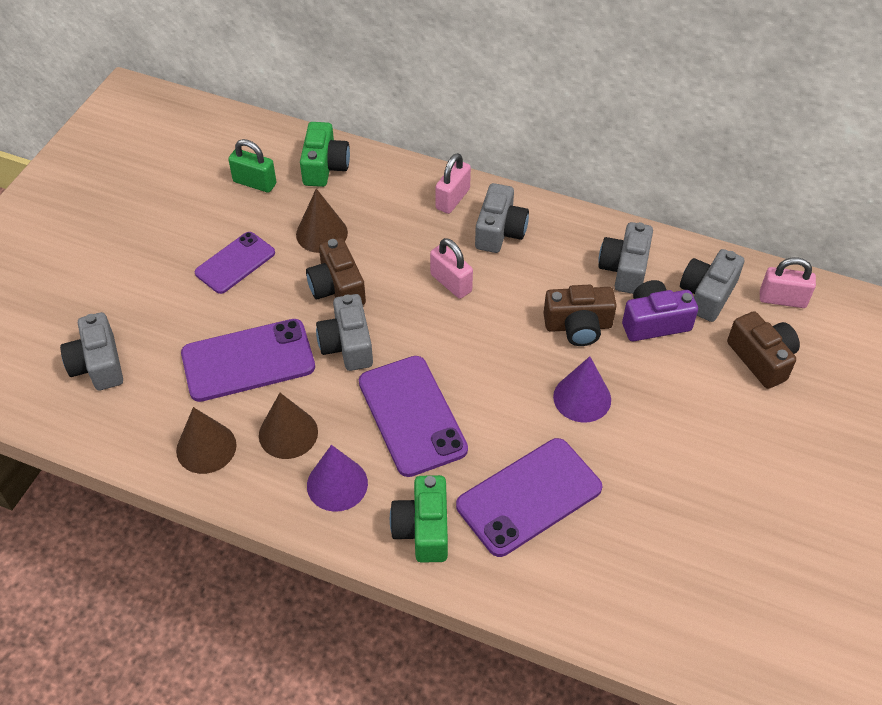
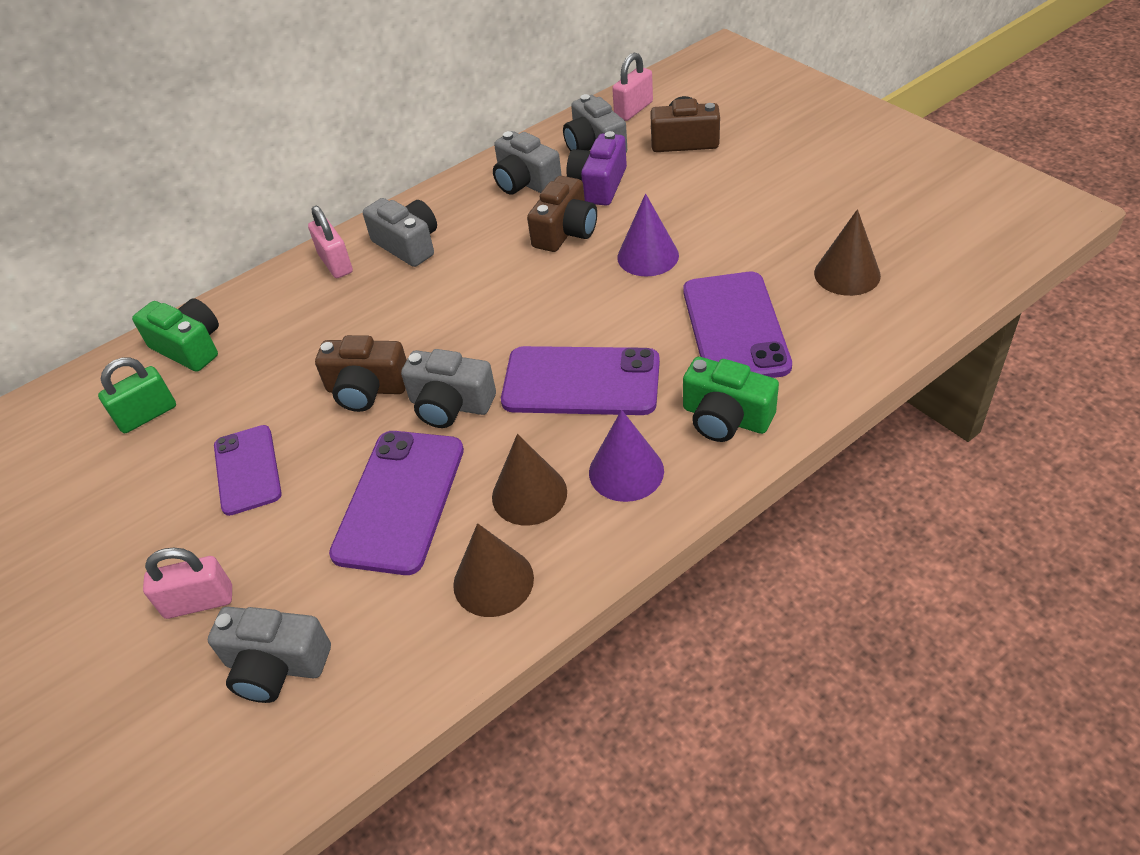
camera: 55 degrees left, 5 degrees down
(321, 233) = (280, 379): brown cone -> brown cone (847, 274)
(451, 283) = (440, 299): pink padlock -> pink padlock (199, 602)

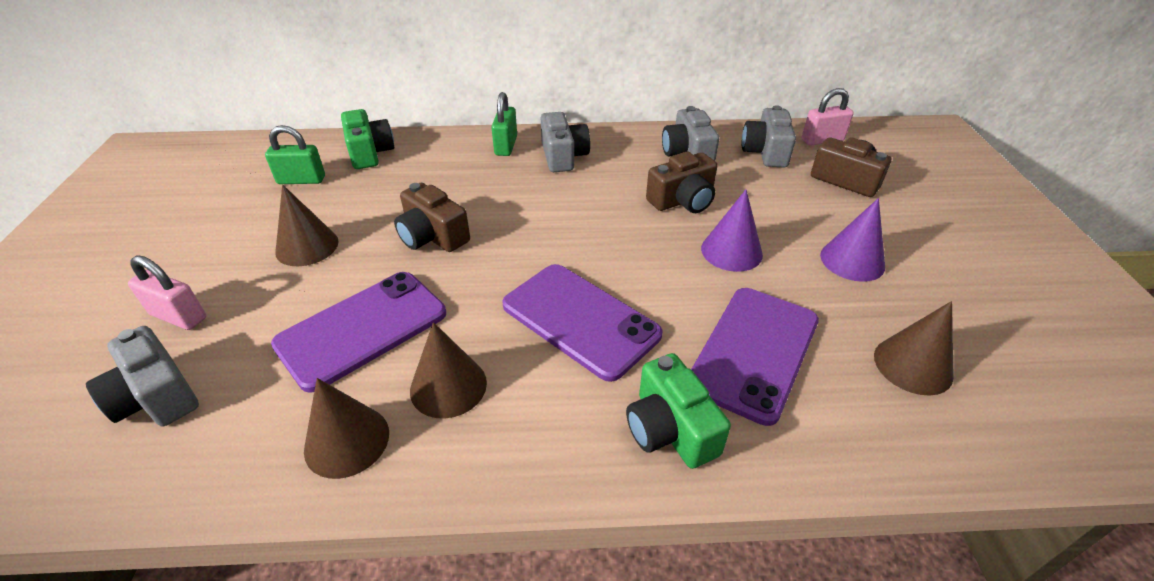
camera: 30 degrees right, 5 degrees down
(247, 470) = (307, 246): purple phone -> brown cone
(335, 263) = (506, 146): pink padlock -> green padlock
(450, 405) = (471, 280): grey camera -> none
(599, 185) = (742, 180): purple camera -> none
(626, 471) = (539, 419): purple cone -> purple cone (852, 260)

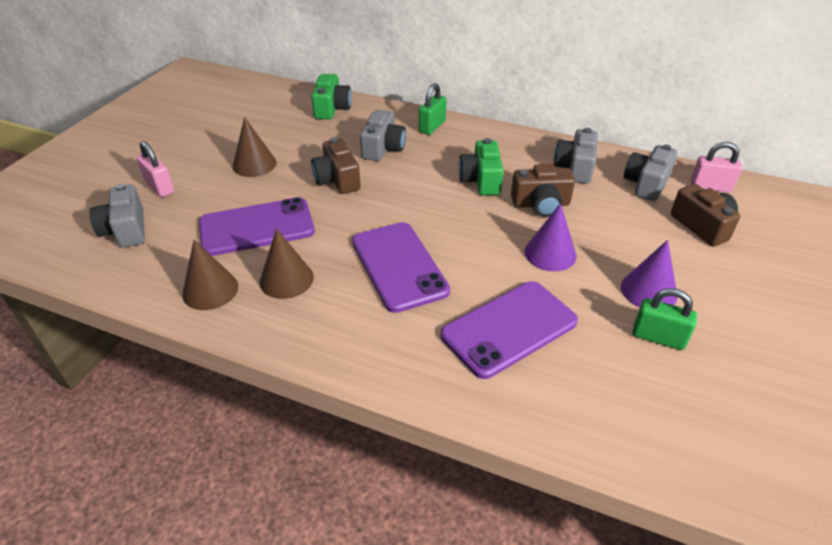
camera: 25 degrees right, 0 degrees up
(301, 180) = (276, 117): green padlock -> green padlock (658, 337)
(563, 156) = (470, 145): grey camera -> grey camera (383, 148)
(670, 429) = (409, 355): green camera -> green camera (481, 180)
(913, 365) = (630, 381): brown cone -> none

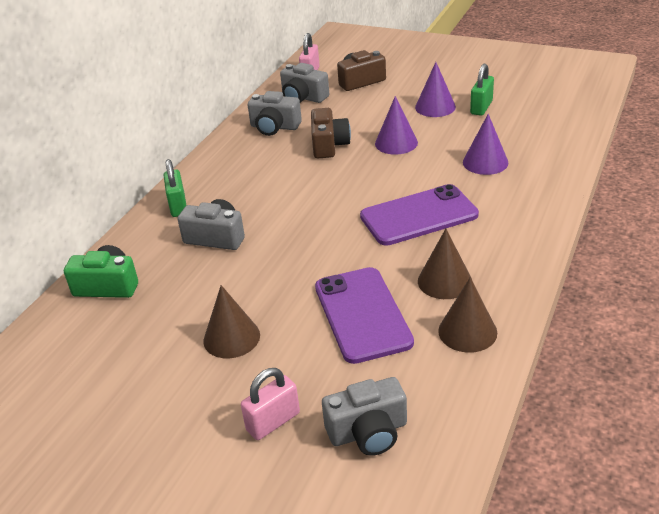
camera: 85 degrees left, 5 degrees down
(337, 180) = (275, 265): brown camera -> none
(432, 126) = (178, 206): green padlock -> green padlock turned 45 degrees clockwise
(481, 180) = (288, 174): green camera -> none
(509, 328) = (485, 162): purple phone -> purple cone

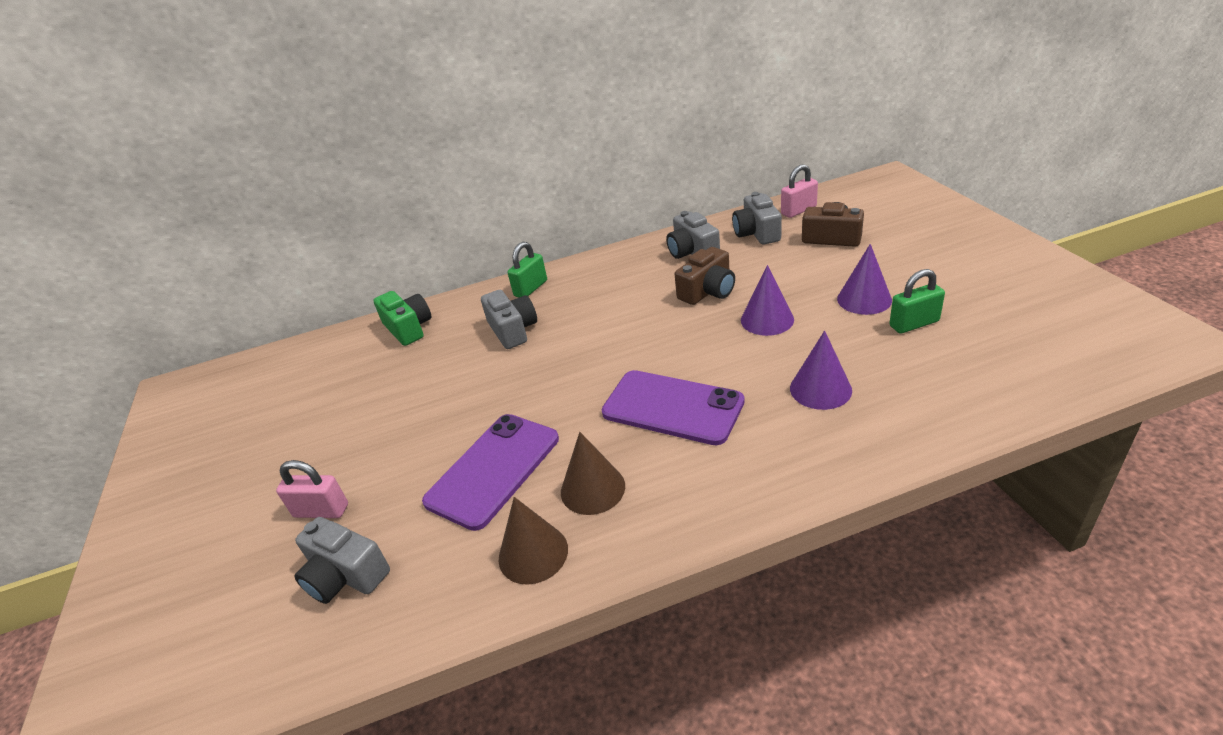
camera: 50 degrees right, 0 degrees up
(231, 337) = (401, 421): brown cone -> none

